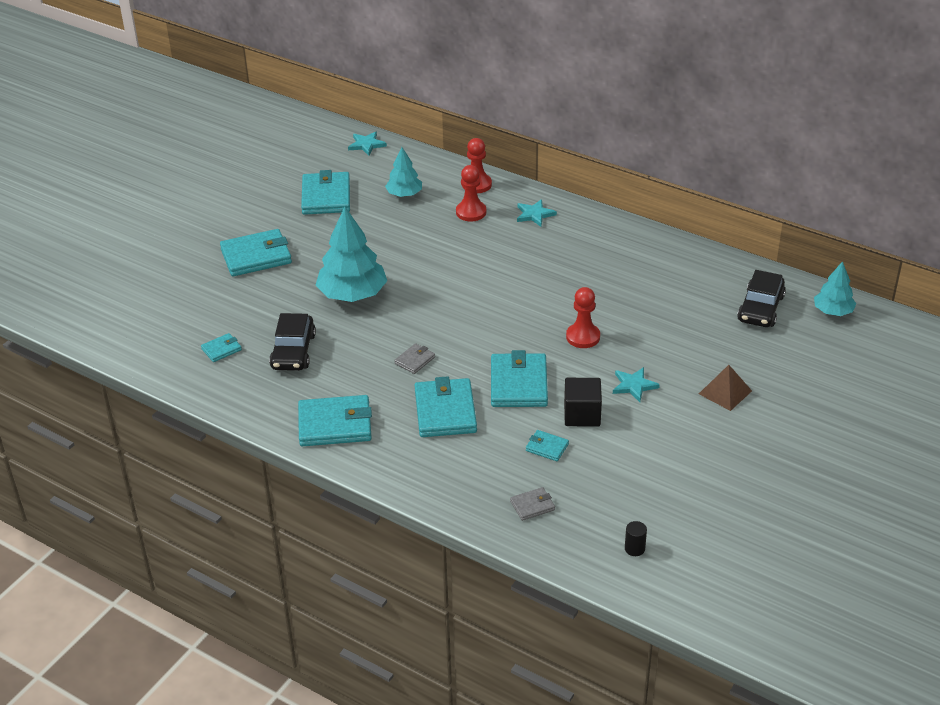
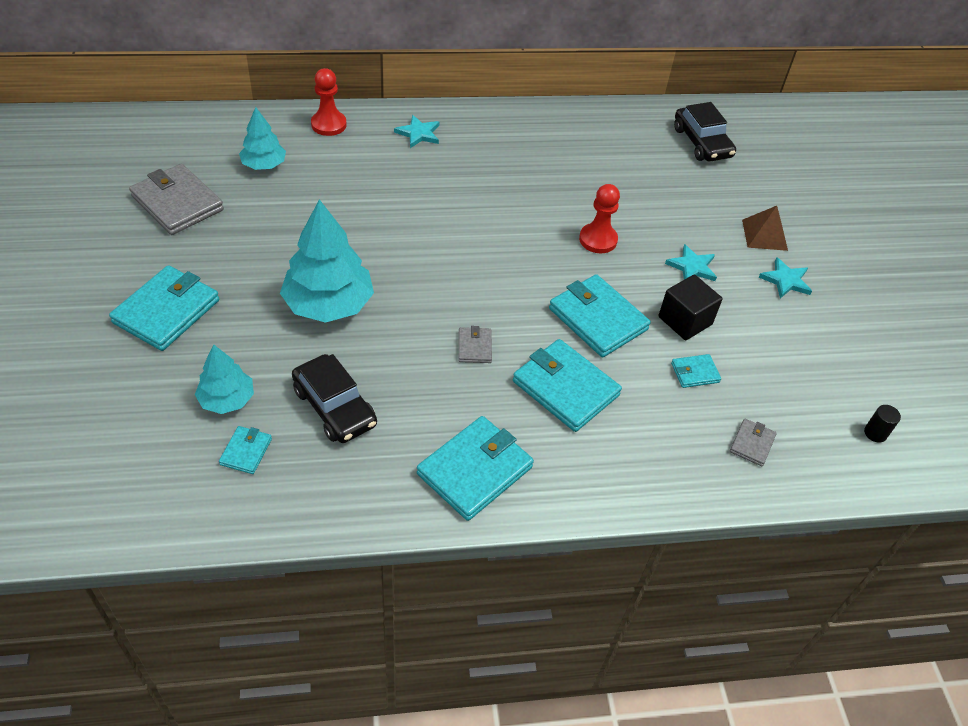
camera: 45 degrees left, 10 degrees up
(326, 197) = (177, 203): turquoise wallet -> grey wallet
(366, 145) = (162, 125): turquoise star -> turquoise star (785, 280)
(471, 212) = (354, 156): red pawn -> none
(833, 311) = (753, 121): turquoise tree -> turquoise tree (227, 399)

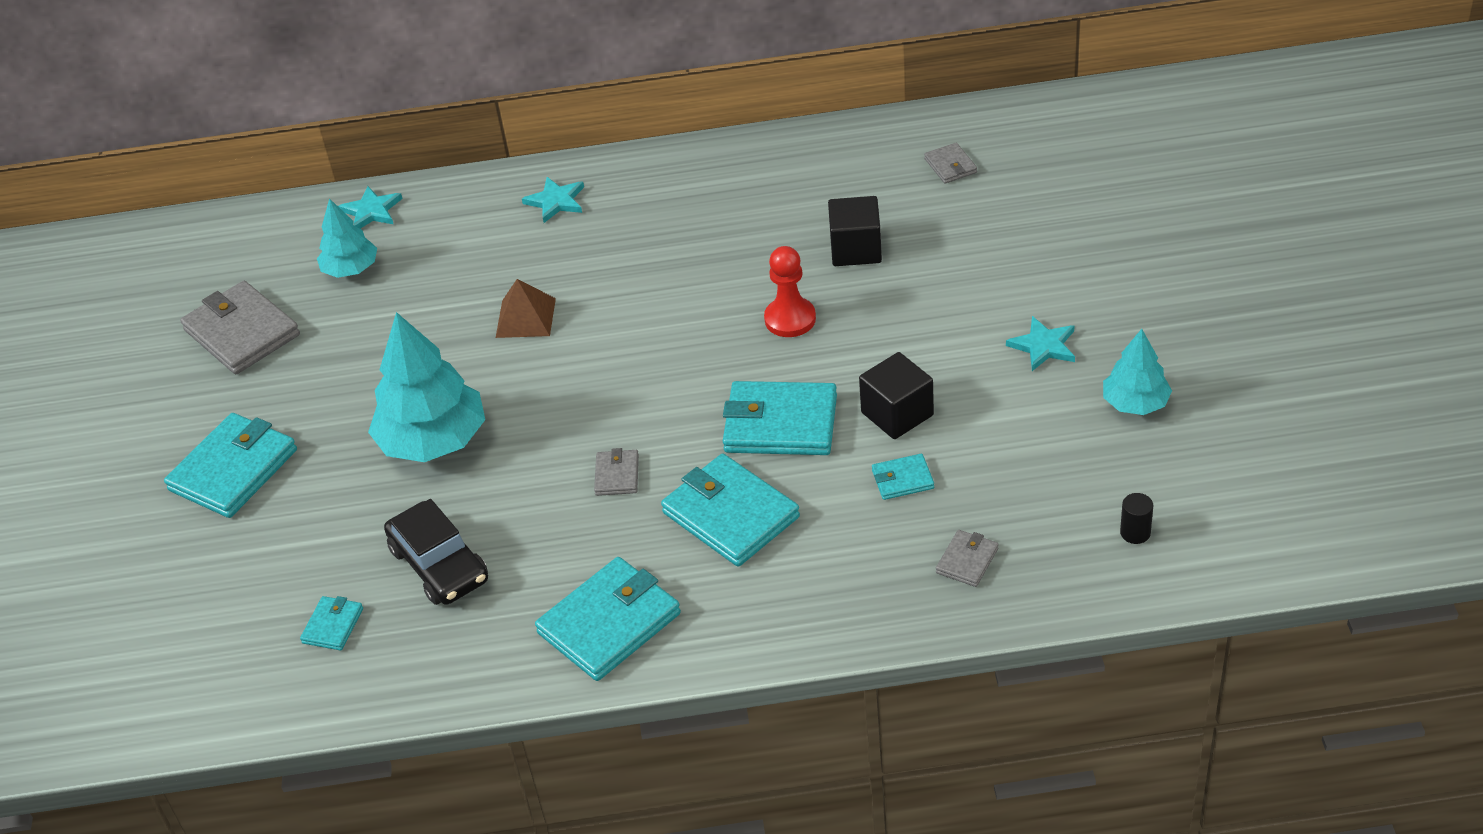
camera: 10 degrees right, 5 degrees down
(227, 399) = (309, 568): turquoise tree -> turquoise tree (1135, 403)
(328, 124) = (435, 204): red pawn -> none
(598, 319) = (780, 423): turquoise wallet -> turquoise wallet turned 45 degrees counterclockwise
(641, 194) = (856, 249): none -> black cube
(692, 267) = (915, 342): turquoise star -> turquoise star (372, 211)
(702, 142) = (950, 166): black car -> grey wallet
(764, 234) = (1023, 286): brown pyramid -> brown pyramid (525, 317)

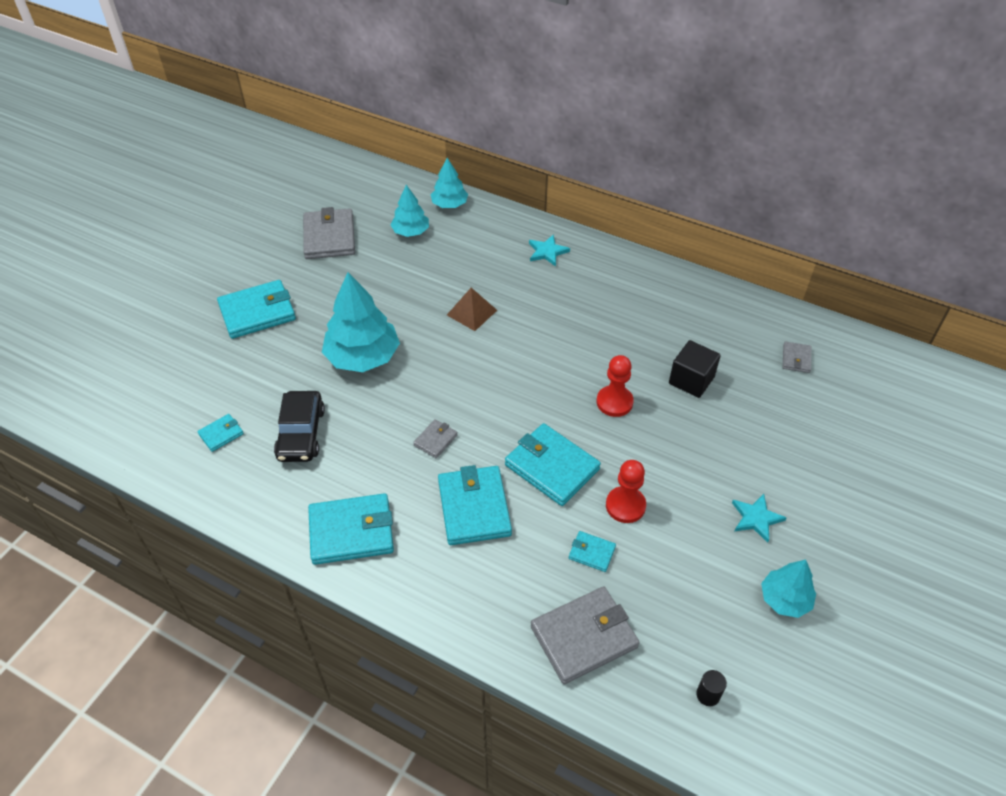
camera: 30 degrees right, 5 degrees up
(372, 211) = (449, 204): turquoise star -> turquoise tree
(897, 414) = (625, 506): black cube -> red pawn
(967, 561) = (584, 637): grey wallet -> grey wallet, size x2.05

